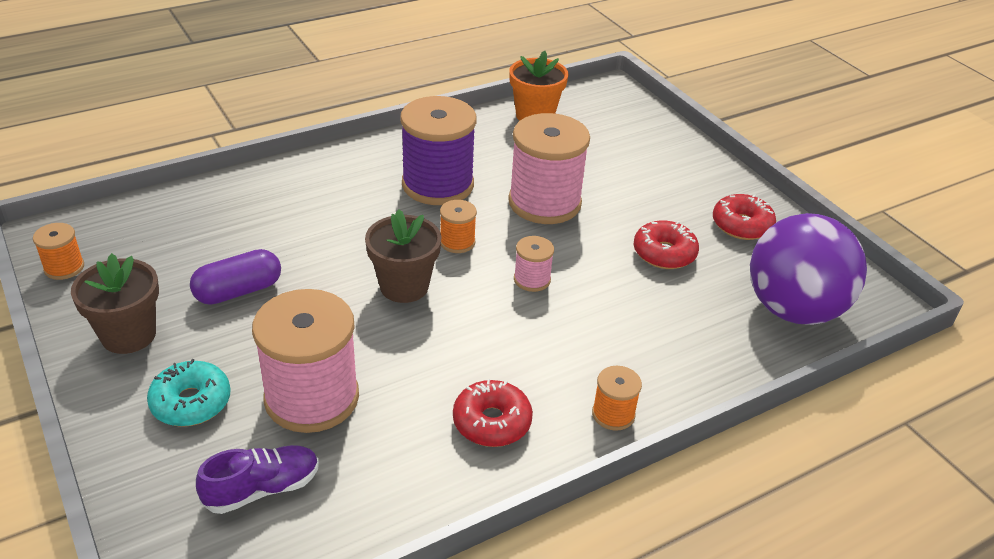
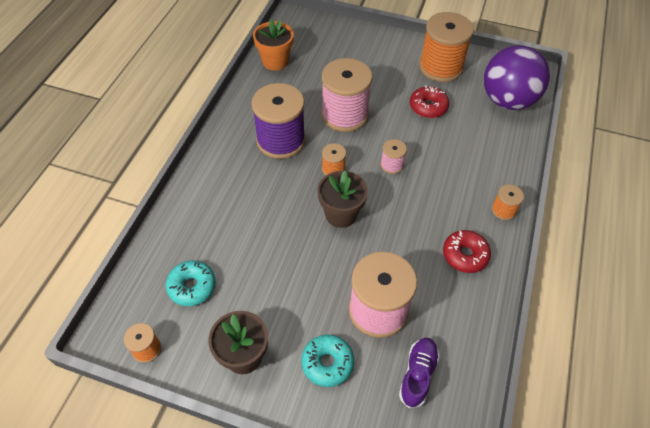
camera: 40 degrees left, 15 degrees up
(172, 248) = (192, 287): none -> turquoise donut
(238, 291) = (264, 283): purple capsule -> none
(741, 225) = (440, 67): red donut -> orange spool

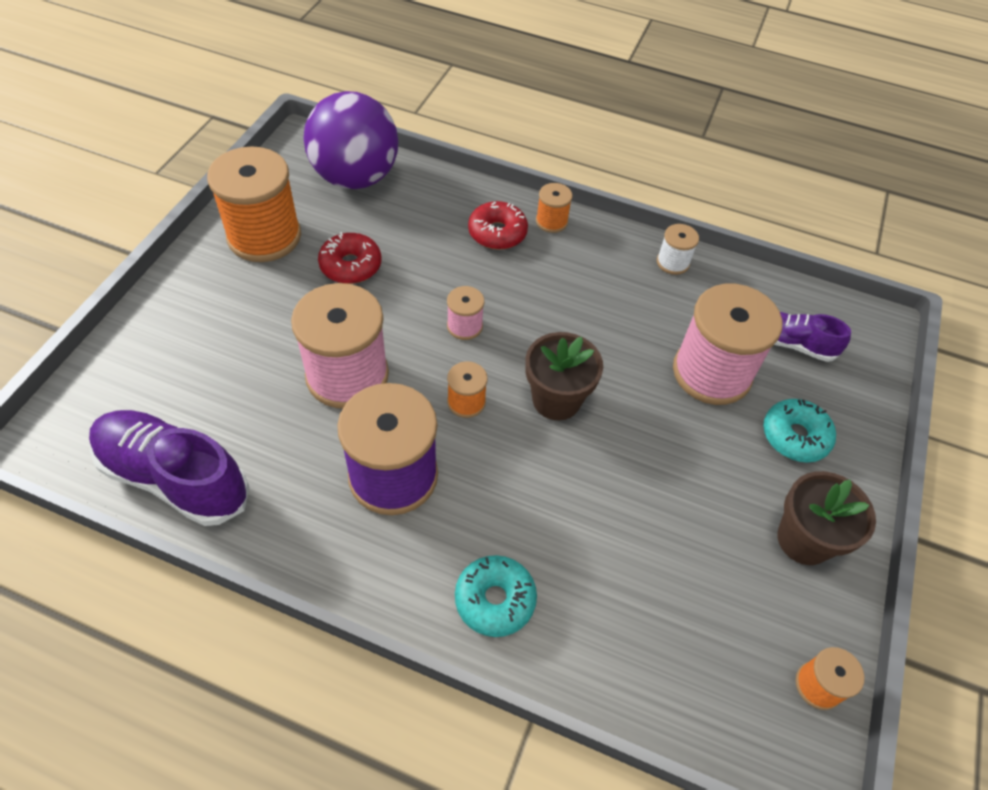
camera: 90 degrees left, 0 degrees up
(192, 287) = (700, 619): turquoise donut -> turquoise donut (495, 600)
(275, 61) = (174, 477): orange flower pot -> purple shoe
(465, 255) = (622, 271): red donut -> red donut (497, 233)
(485, 291) = (672, 262): none -> white spool

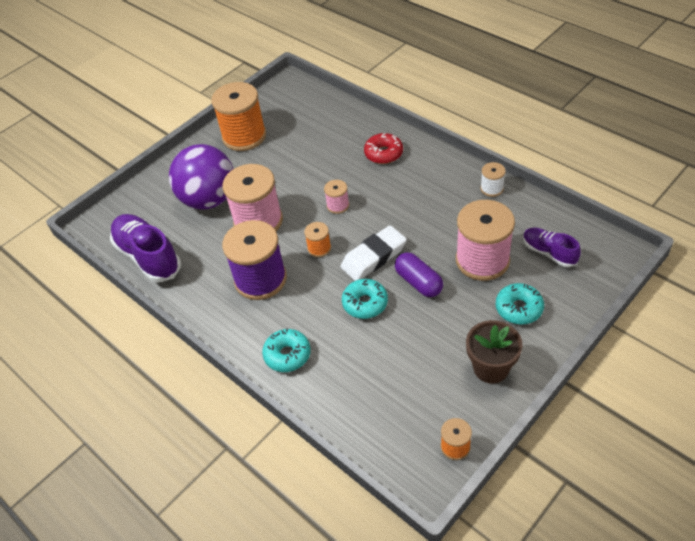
camera: 30 degrees right, 5 degrees down
(351, 265) = (286, 160): red donut -> none
(355, 177) = (311, 108): purple ball -> purple ball (209, 199)
(551, 221) = (422, 151): orange spool -> none
(556, 400) = (373, 257): brown flower pot -> white eraser
(577, 479) = (365, 303): none -> turquoise donut
(640, 426) = (418, 282): none -> purple capsule

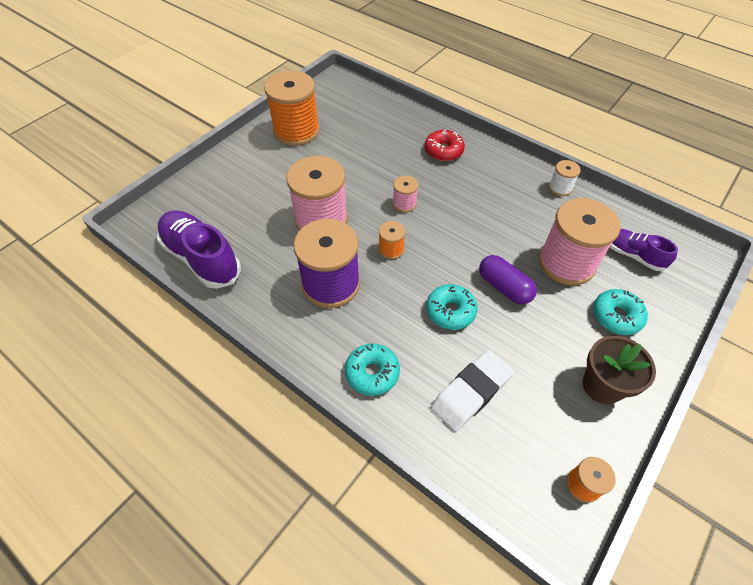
camera: 10 degrees left, 5 degrees up
(209, 199) = (265, 196): purple ball -> none
(373, 257) = (451, 259): white eraser -> white eraser (471, 392)

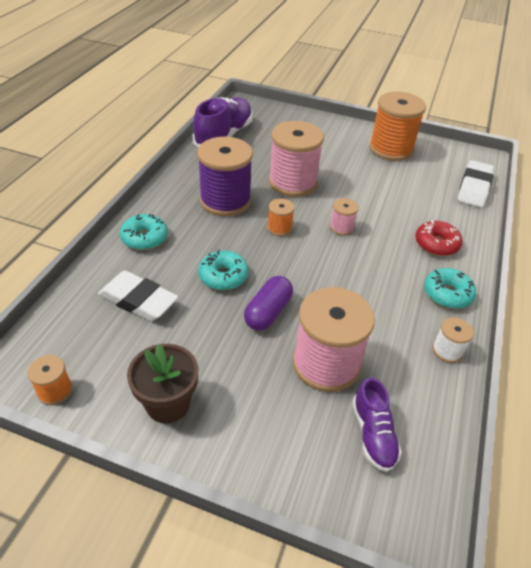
camera: 70 degrees right, 10 degrees down
(378, 102) = (474, 188): none -> white eraser
(616, 316) = (266, 416): turquoise donut -> turquoise donut (447, 294)
(633, 255) = (373, 434): purple shoe -> purple shoe turned 150 degrees clockwise

